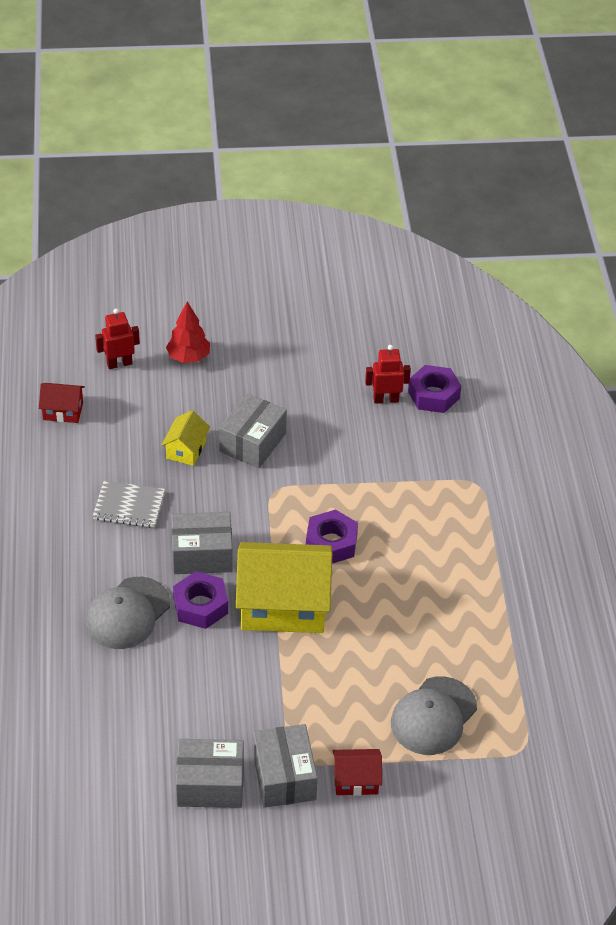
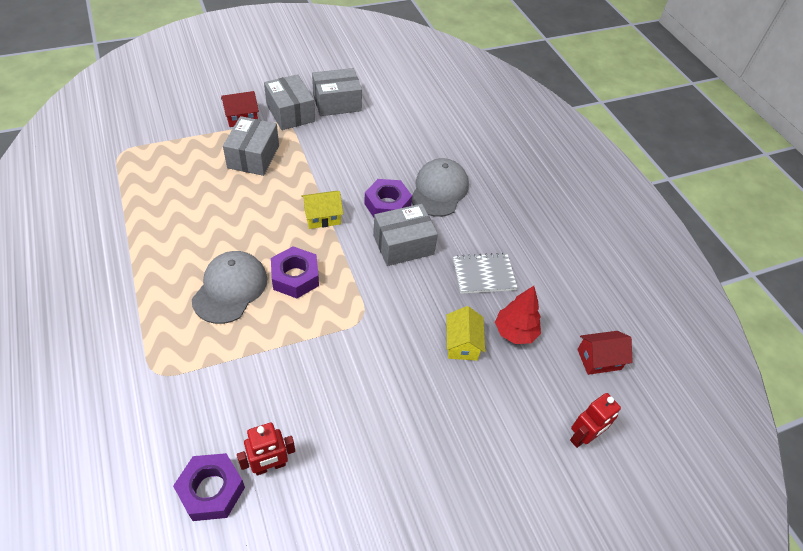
camera: 160 degrees right, 5 degrees up
(188, 357) = (515, 468): red tree -> red tree (515, 332)
(253, 442) = (401, 368): grey box -> grey box (253, 156)
(283, 605) = (322, 217): yellow house -> yellow house, size x0.47
(433, 716) = (190, 161): grey cap -> grey cap (230, 288)

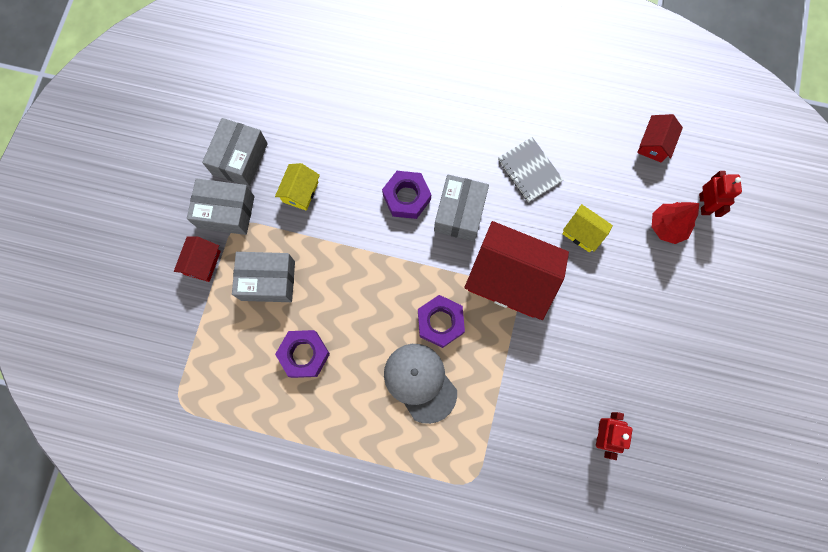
camera: 50 degrees left, 25 degrees up
(211, 490) = (597, 484): purple nut -> purple nut (304, 354)
(253, 156) = (268, 280): grey box -> grey box turned 45 degrees counterclockwise
(322, 217) = (386, 261): yellow house -> yellow house (300, 192)
(374, 308) = (510, 278): none -> red house
(439, 190) = (417, 142): grey cap -> none
(483, 274) = (529, 170): grey notebook -> grey notebook turned 60 degrees counterclockwise
(515, 332) = (596, 186): red tree -> red tree (667, 227)

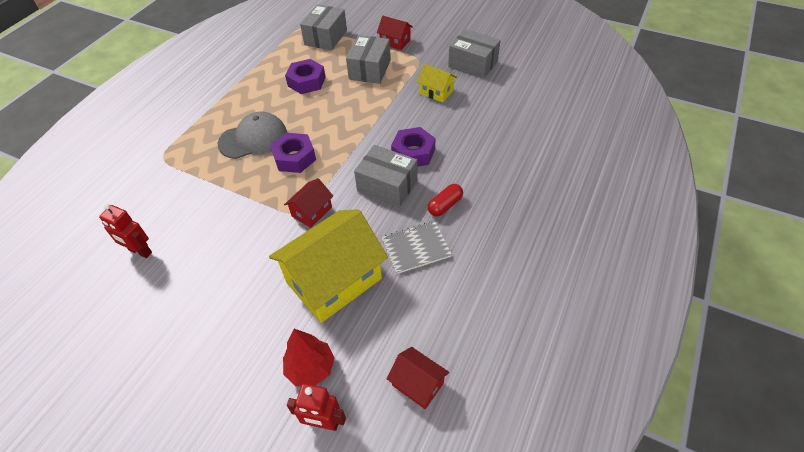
camera: 105 degrees right, 25 degrees down
(226, 212) = (430, 54): grey box -> grey box (326, 37)
(472, 154) = (445, 205): none -> red capsule
(510, 278) = (312, 211): red house -> red house, size x0.47
(582, 233) = (334, 280): yellow house -> yellow house, size x2.11

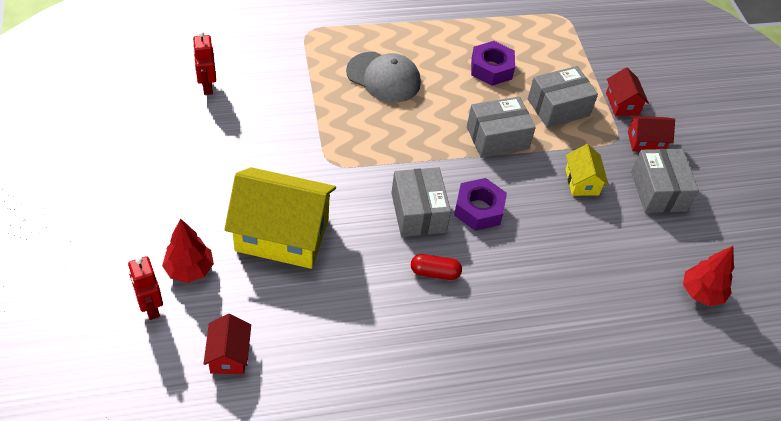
camera: 45 degrees right, 0 degrees up
(294, 158) = (389, 121): purple nut -> none
(312, 211) = (340, 173): red house -> red house (646, 142)
(326, 37) = (568, 44): grey box -> grey box (497, 138)
(416, 248) = (365, 276): grey notebook -> none
(559, 89) = (701, 293): none -> red tree

